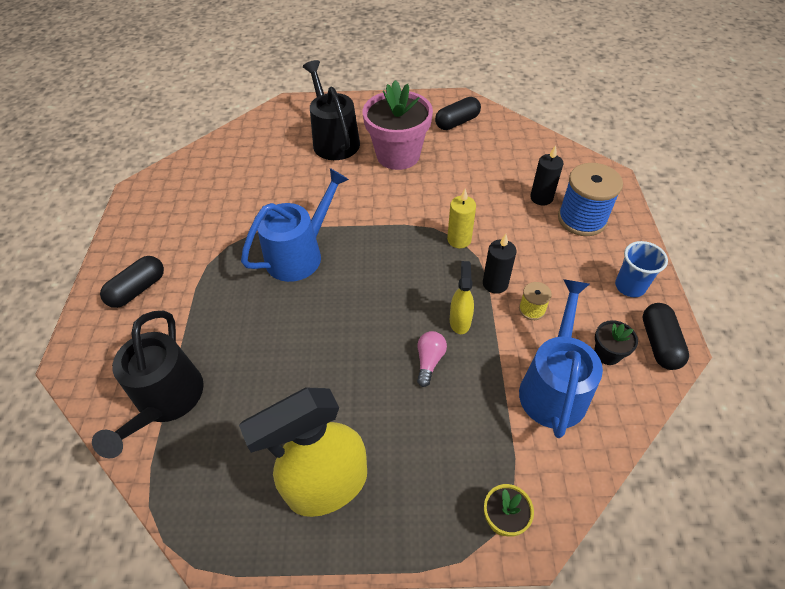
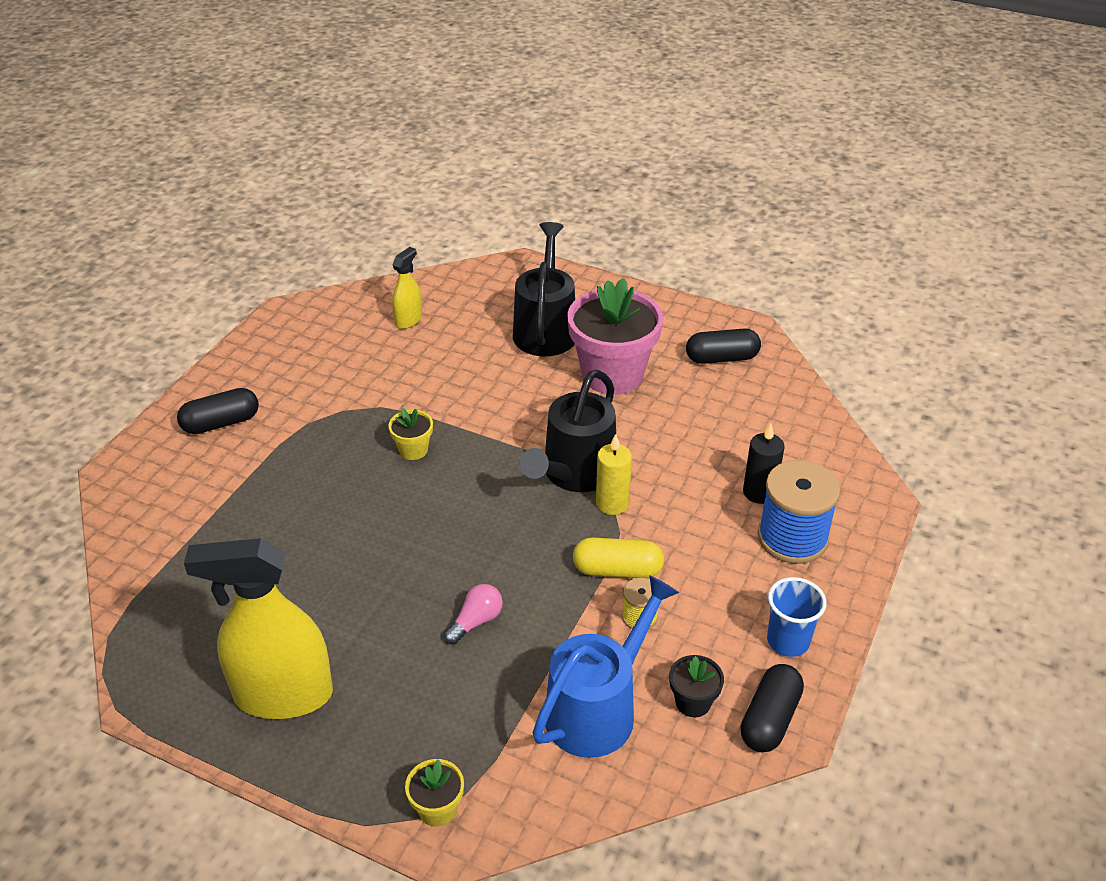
camera: 25 degrees right, 10 degrees down
(167, 400) = (182, 546): black watering can -> black watering can (575, 473)
(299, 254) = (413, 450): blue watering can -> yellow flower pot
(460, 321) = (543, 594): yellow spray bottle -> yellow spray bottle (408, 320)
(495, 284) = (617, 570): black candle -> yellow capsule

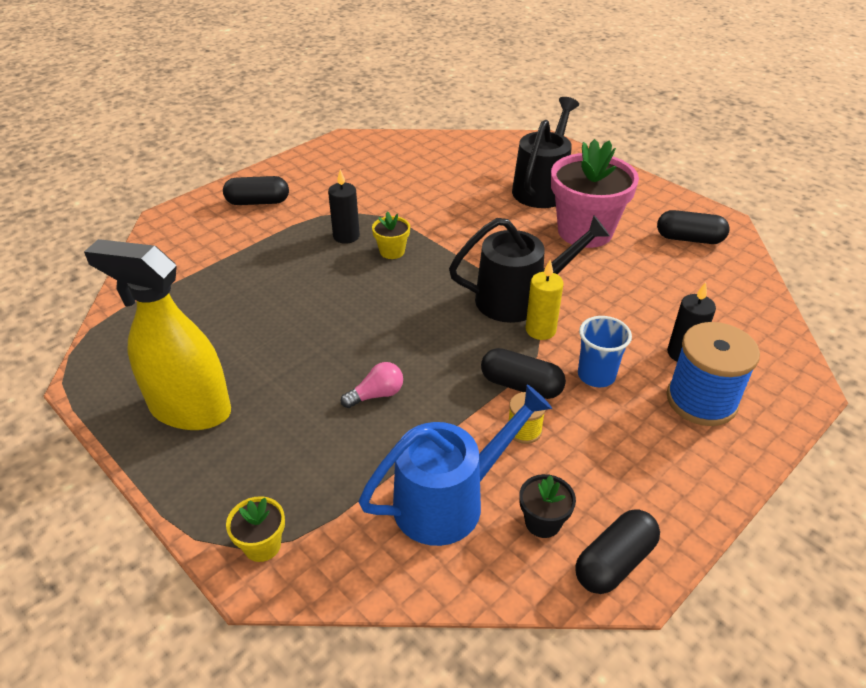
camera: 20 degrees right, 0 degrees up
(351, 443) = (346, 236): none -> black candle
(408, 320) = (435, 161): yellow spray bottle -> none
(575, 473) = (518, 299): black watering can -> black watering can turned 150 degrees counterclockwise
(617, 570) = (521, 385): yellow capsule -> black capsule
(788, 641) = (662, 493): blue cup -> blue cup (596, 375)

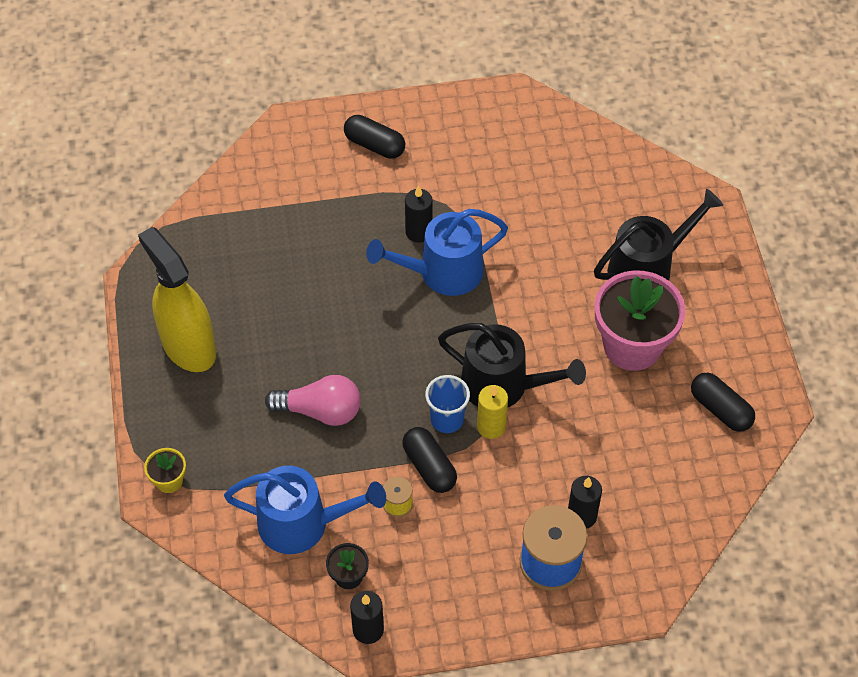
camera: 35 degrees right, 15 degrees up
(376, 395) = (320, 411): pink light bulb -> pink light bulb, size x1.70
(392, 251) = (443, 272): yellow flower pot -> blue watering can
(596, 375) = (493, 493): blue cup -> blue cup (447, 419)
(614, 562) = (368, 629): black capsule -> black candle

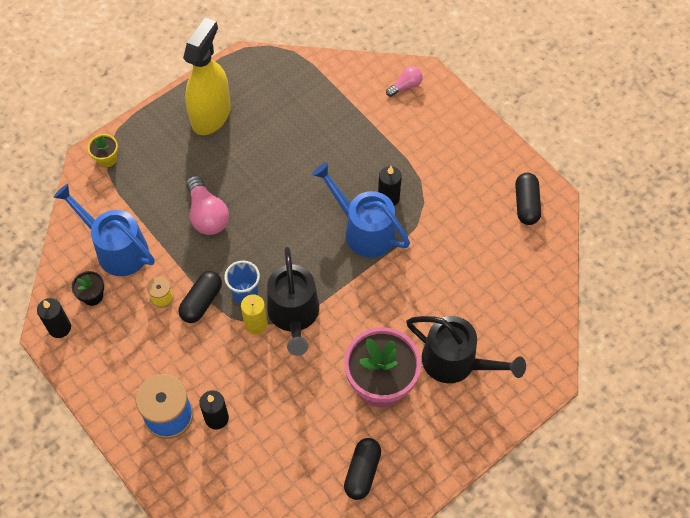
camera: 60 degrees right, 5 degrees up
(290, 148) = (405, 86): none -> pink light bulb
(302, 523) = (117, 249): blue watering can -> blue watering can turned 150 degrees clockwise
(374, 145) = (444, 133): black capsule -> black capsule (526, 204)

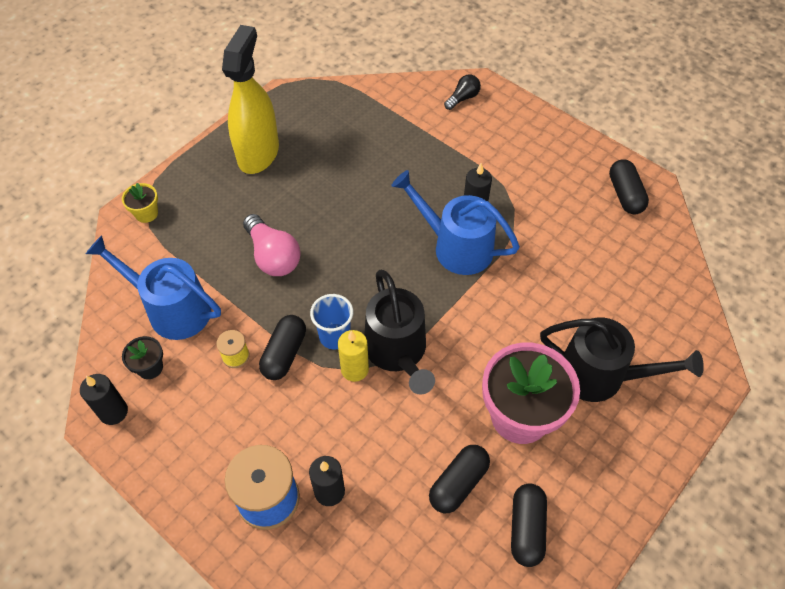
camera: 10 degrees left, 5 degrees down
(318, 429) = (458, 483): none -> black capsule
(405, 86) = (463, 98): pink light bulb -> black light bulb

